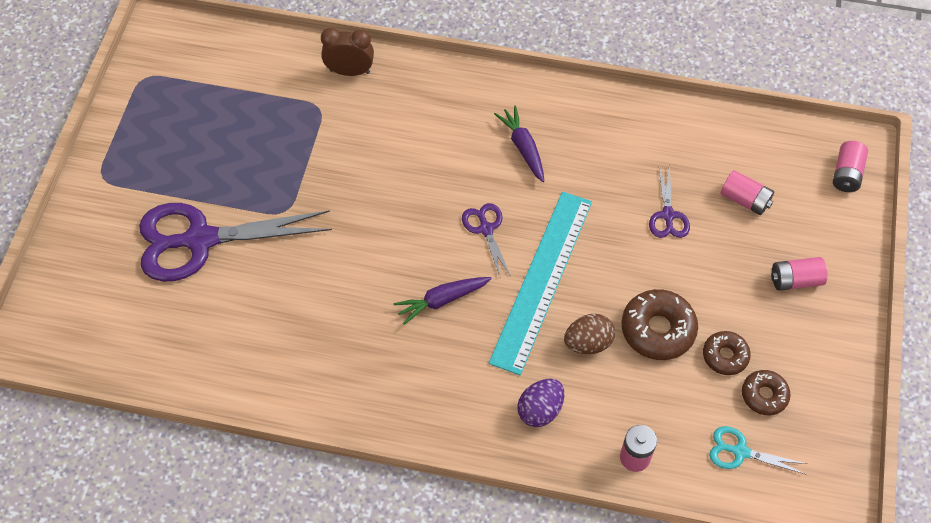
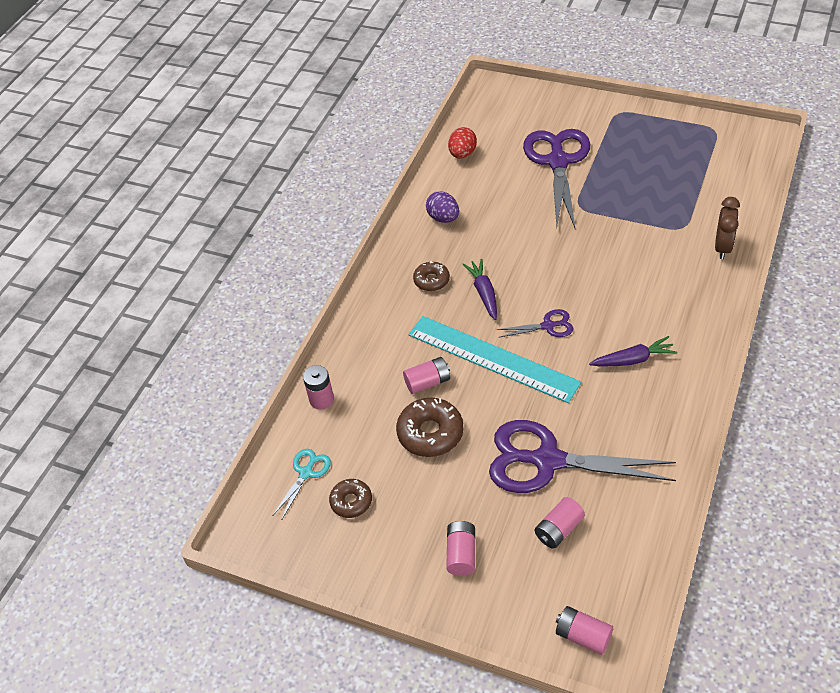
camera: 105 degrees right, 10 degrees down
(180, 358) = (462, 154): none -> red egg
(540, 410) = (376, 344): purple egg -> purple egg (443, 218)
(588, 343) = (427, 382): brown egg -> pink battery
(668, 215) = (547, 460): purple scissors -> purple scissors, size x2.18
(725, 356) = (395, 479): brown donut -> brown donut (431, 280)

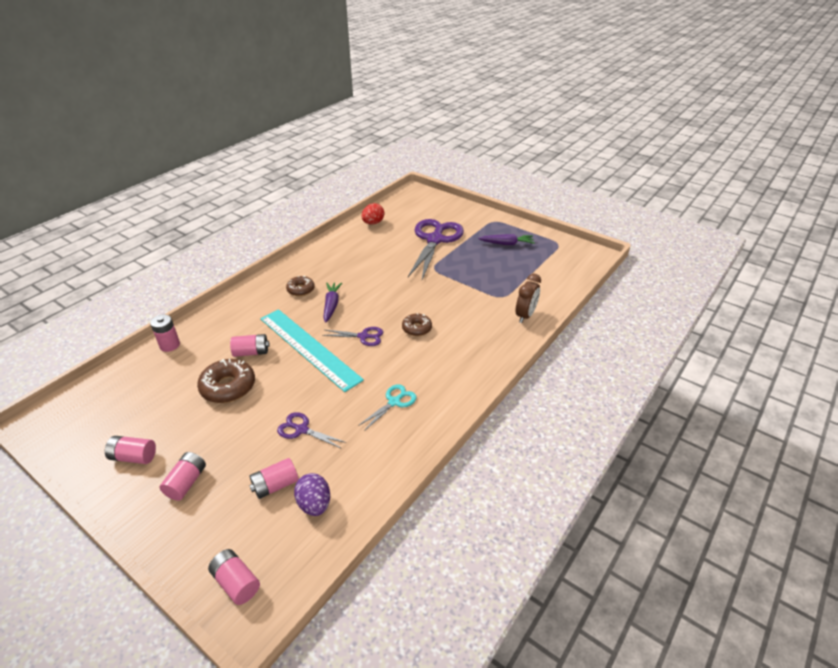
camera: 10 degrees right, 10 degrees down
(306, 473) = (120, 391): turquoise scissors -> turquoise scissors (394, 402)
(351, 501) = (135, 420): brown donut -> brown donut (417, 328)
(382, 543) = (134, 457): none -> pink battery
(443, 218) = (335, 255): purple egg -> purple egg (314, 504)
(547, 460) = (301, 429): purple scissors -> purple scissors, size x0.46
(633, 359) = (413, 374): purple carrot -> purple carrot (507, 244)

